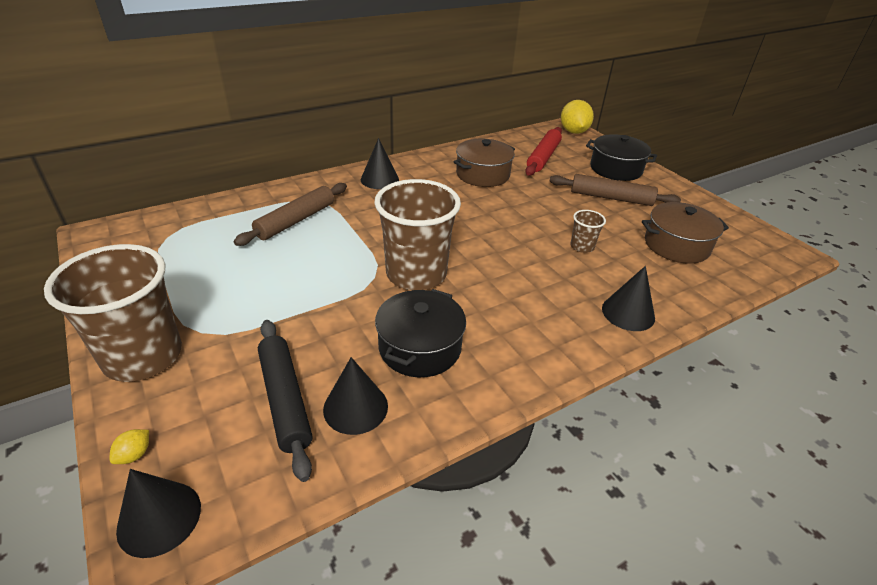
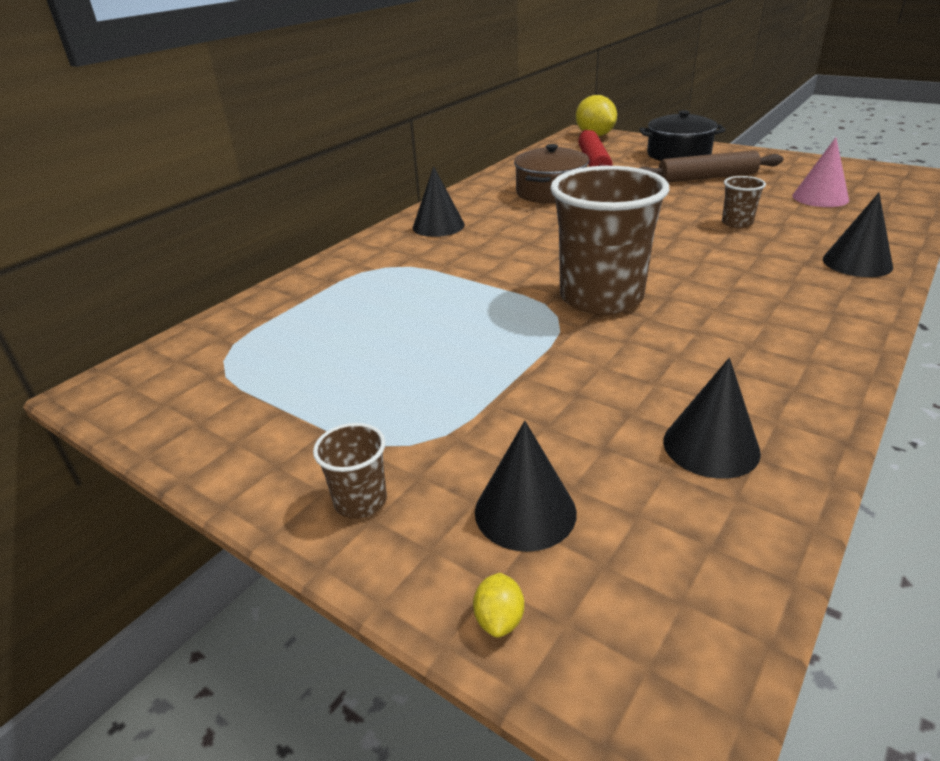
camera: 20 degrees left, 5 degrees down
(143, 356) = (360, 501): brown cup -> brown cup, size x0.43
(159, 518) = (634, 677): black cone -> black cone (525, 511)
(285, 399) = (617, 472): black rolling pin -> none
(296, 221) = (385, 292): brown rolling pin -> none
(420, 347) = (700, 362): black pot -> none
(676, 245) = (820, 197): brown pot -> pink cone

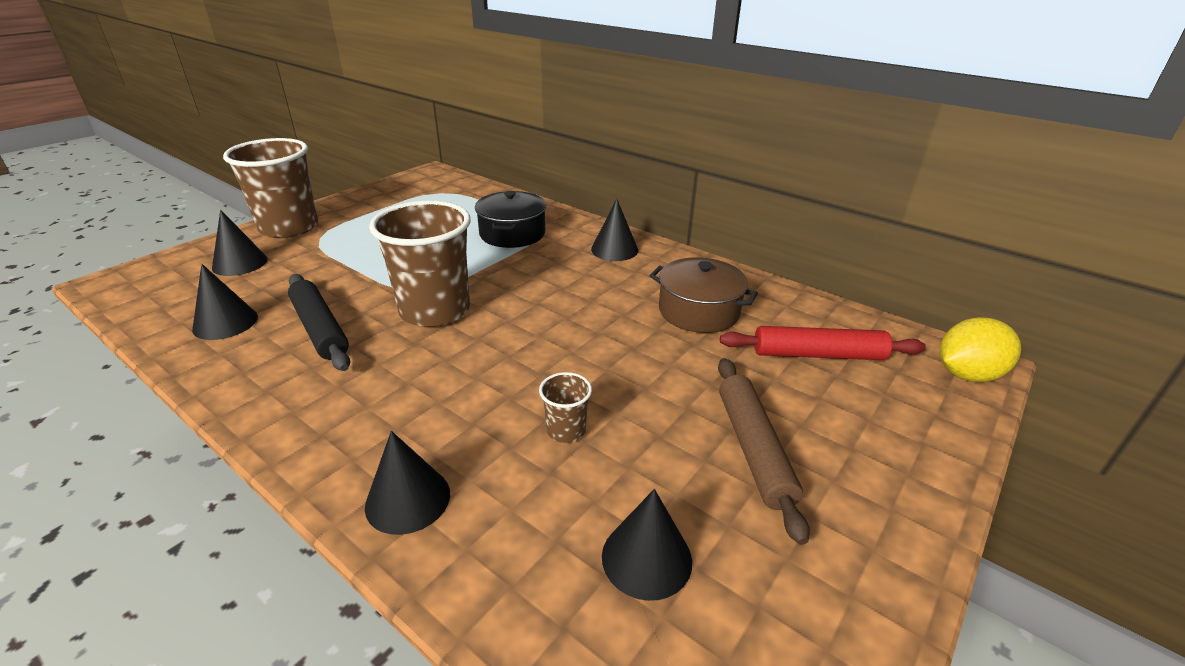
camera: 90 degrees right, 0 degrees up
(360, 501) = (289, 228): brown cup -> brown cup, size x2.30
(499, 619) = (189, 254): yellow lemon -> none
(678, 154) = (877, 445): black pot -> black pot (512, 234)
(678, 360) = (320, 329): none -> black rolling pin
(820, 197) = (646, 558): pink cone -> black cone

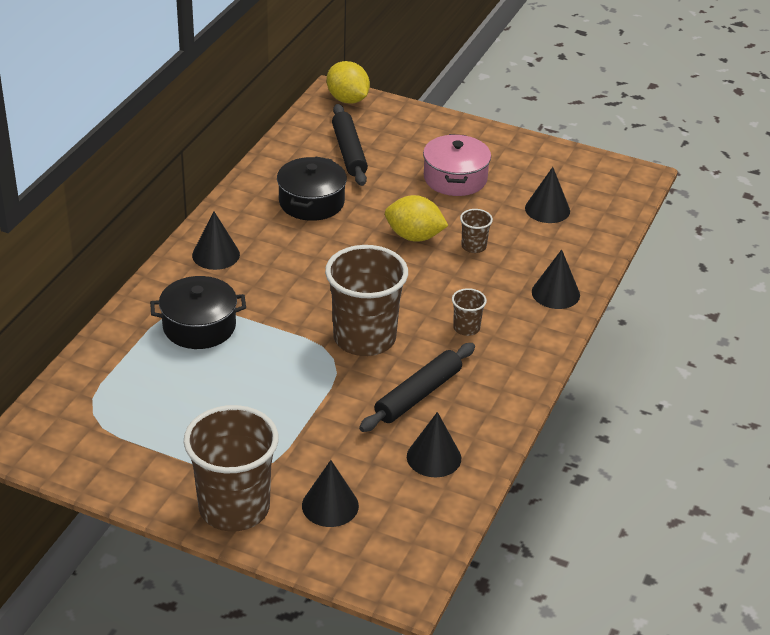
camera: 105 degrees left, 5 degrees up
(397, 385) = (466, 328): none -> brown cup
(607, 377) = (414, 236): none -> yellow lemon
(698, 311) = (311, 202): brown pot -> black pot
(753, 449) = (455, 178): brown rolling pin -> pink pot
(817, 355) = (349, 152): red rolling pin -> black rolling pin

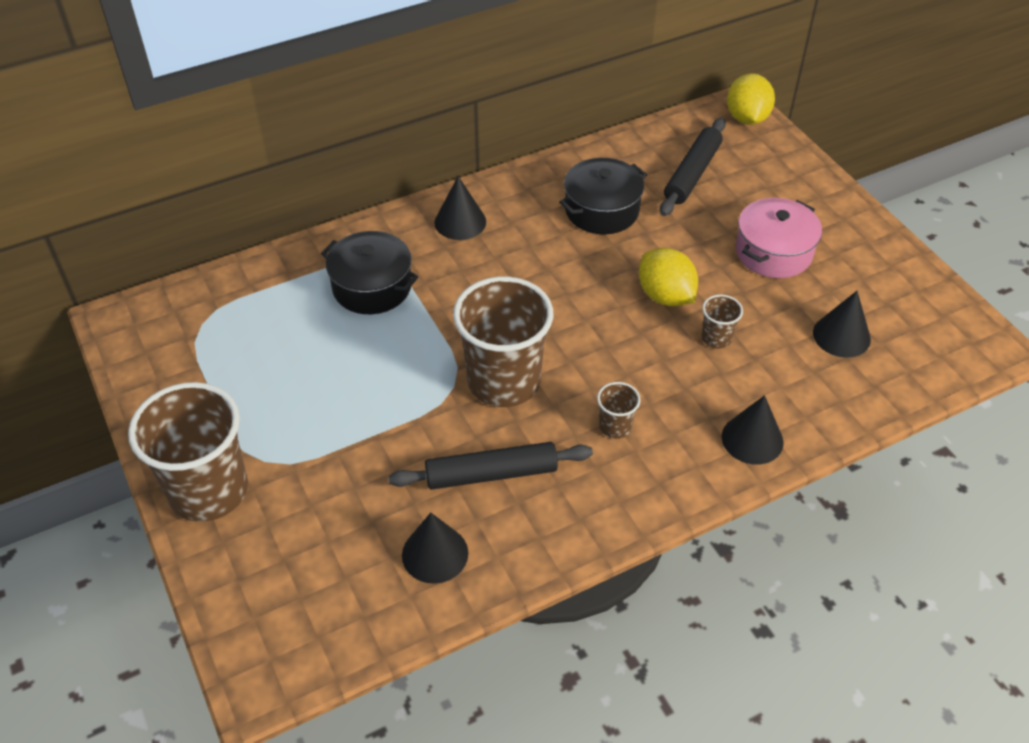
camera: 40 degrees right, 10 degrees up
(330, 505) = (288, 543): black cone -> none

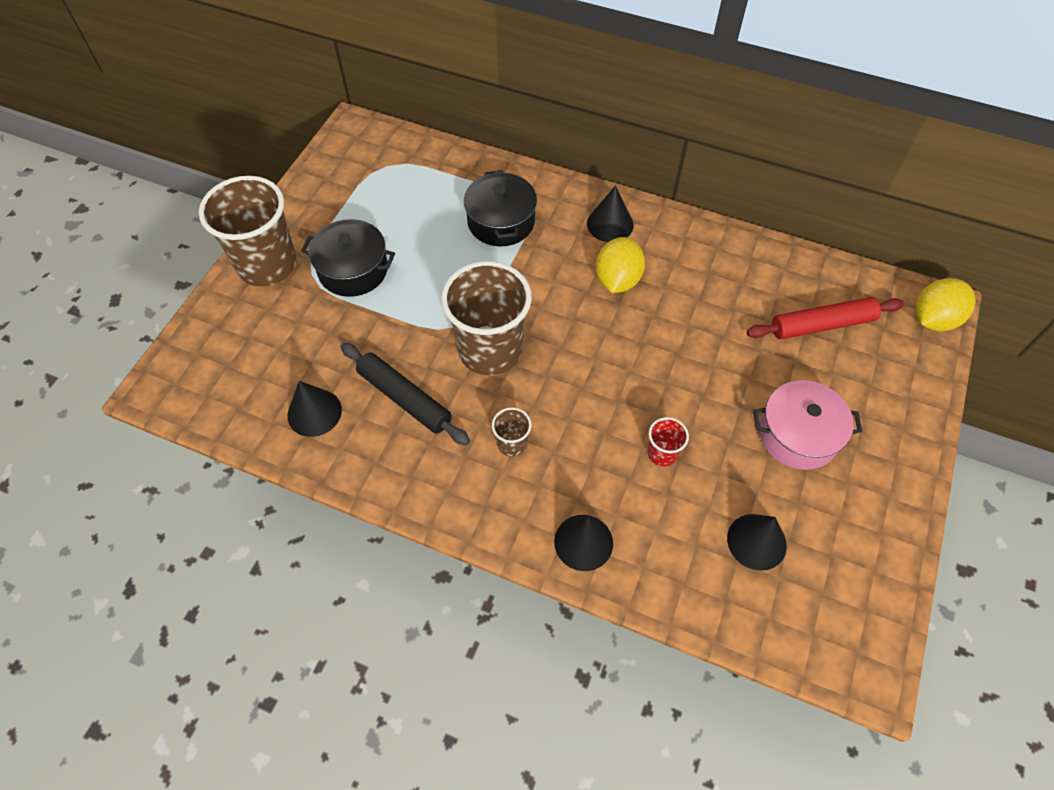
camera: 50 degrees right, 10 degrees up
(602, 210) = (714, 295): black pot -> black pot (353, 270)
(665, 296) = (670, 392): yellow lemon -> yellow lemon (617, 280)
(692, 174) = (821, 325): black rolling pin -> red rolling pin
(716, 338) = (662, 453): brown cup -> red cup

